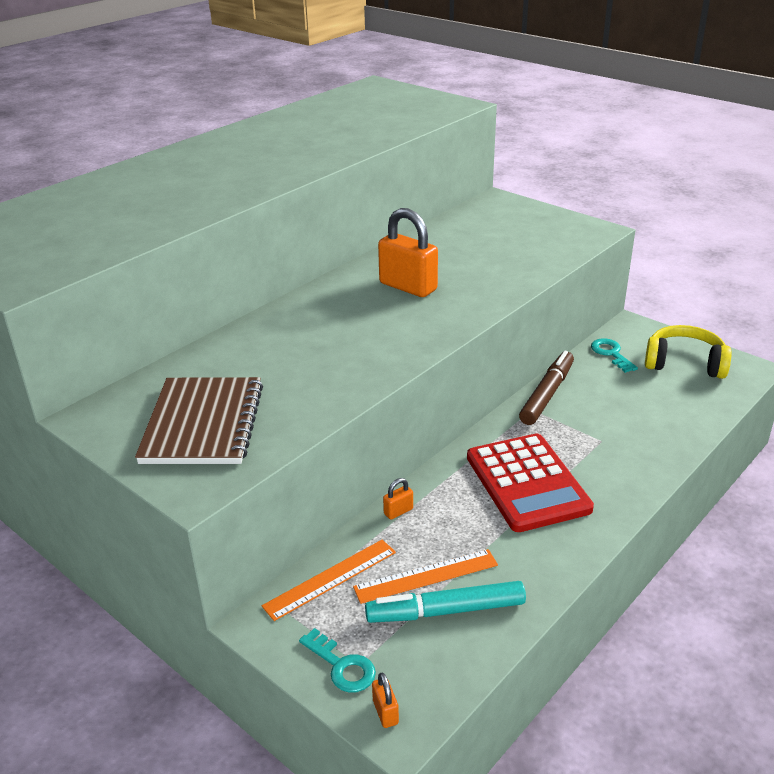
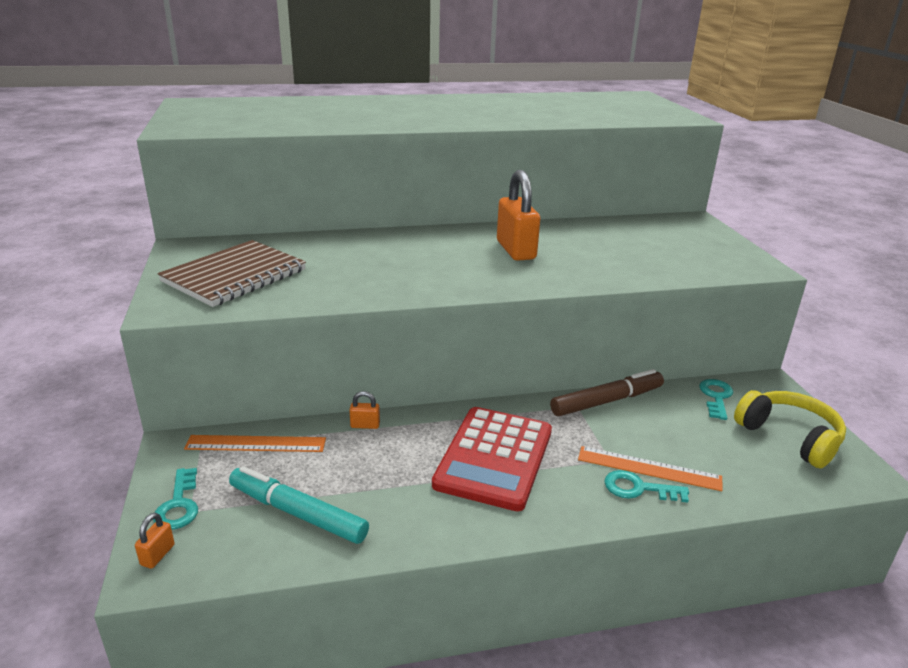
camera: 35 degrees right, 5 degrees down
(426, 576) = (320, 480): orange ruler -> orange ruler (649, 468)
(642, 452) = (638, 488): none -> turquoise key

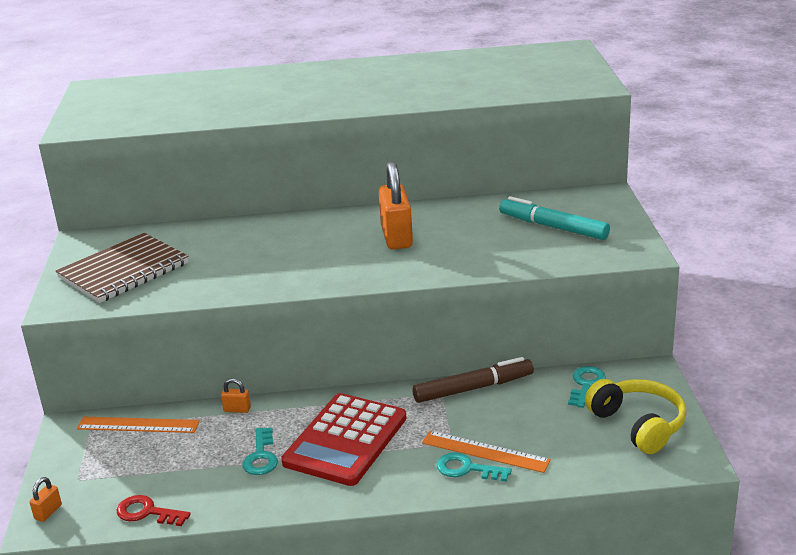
camera: 10 degrees right, 0 degrees up
(179, 505) = (68, 475): turquoise key -> turquoise key (261, 457)
(284, 552) = (147, 512): none -> red key
(297, 513) = (163, 483): turquoise marker -> turquoise marker (553, 227)

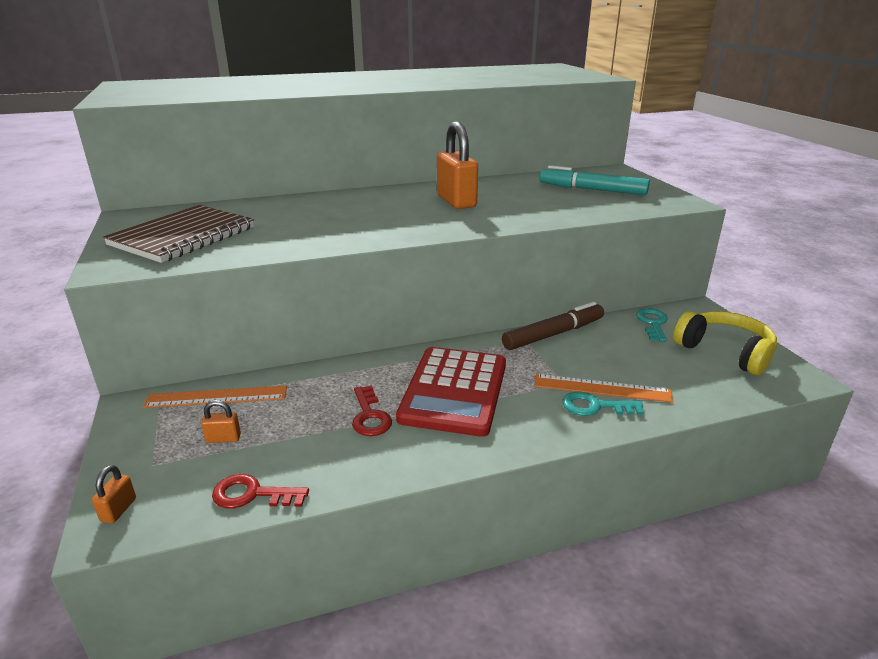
camera: 15 degrees left, 0 degrees up
(237, 409) = (325, 372): orange padlock -> orange padlock (223, 438)
(261, 457) = (370, 416): turquoise key -> red key

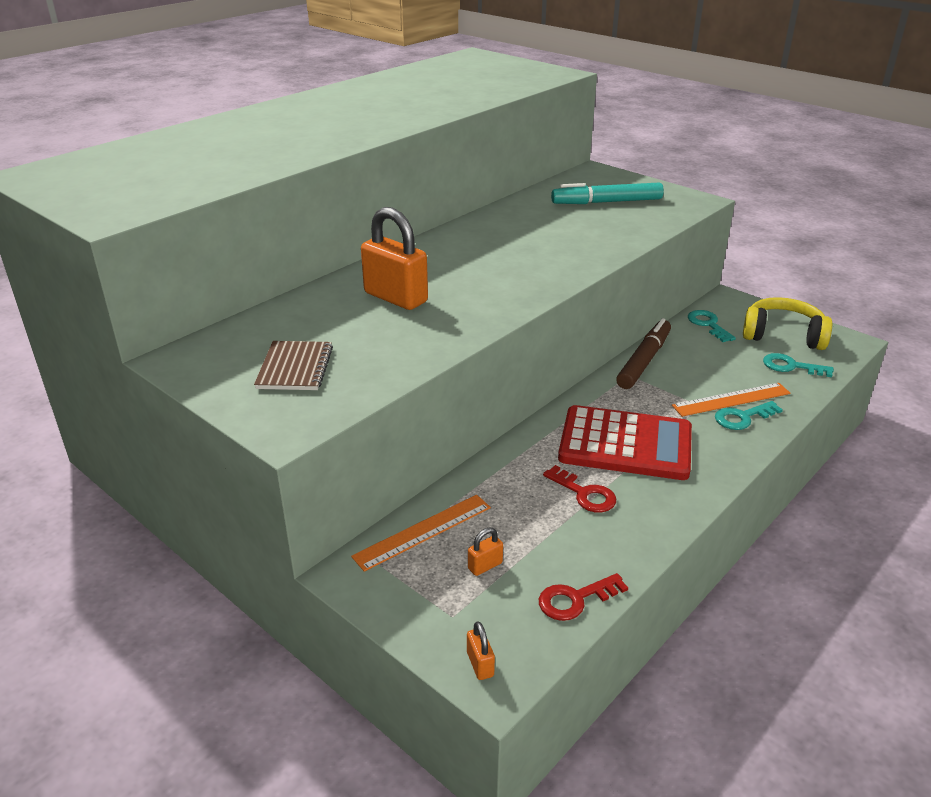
camera: 30 degrees left, 5 degrees up
(183, 236) = (295, 368): brown notebook -> brown notebook, size x0.59
(454, 391) = (625, 444): red calculator -> red calculator turned 60 degrees counterclockwise
(456, 201) = (506, 247): orange padlock -> orange padlock (395, 297)
(702, 380) = (791, 366): none -> turquoise key

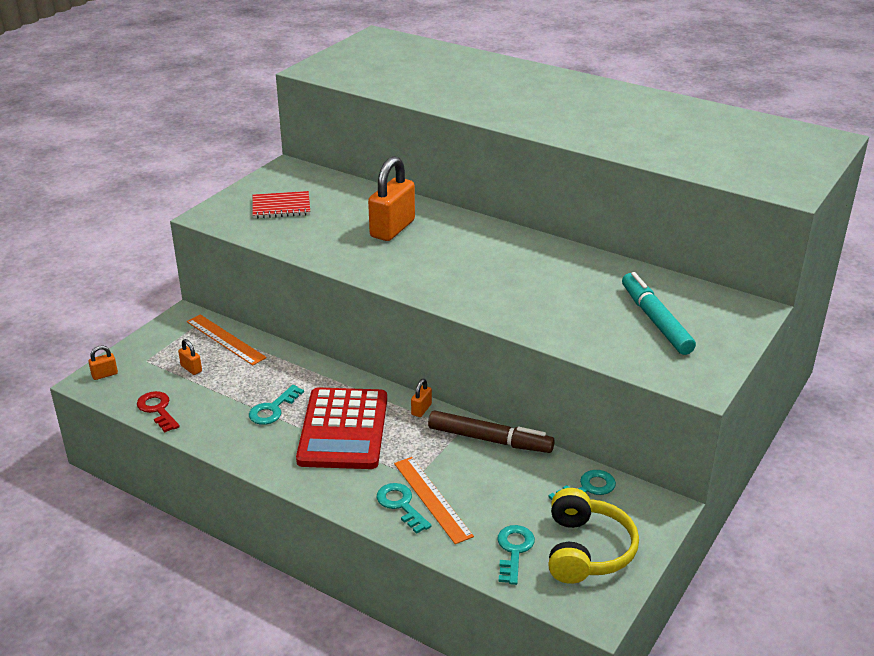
camera: 80 degrees right, 0 degrees up
(295, 368) = (281, 207): brown notebook -> red notebook
(585, 494) = (273, 409): red key -> turquoise key
(594, 393) = (421, 409): none -> orange padlock

